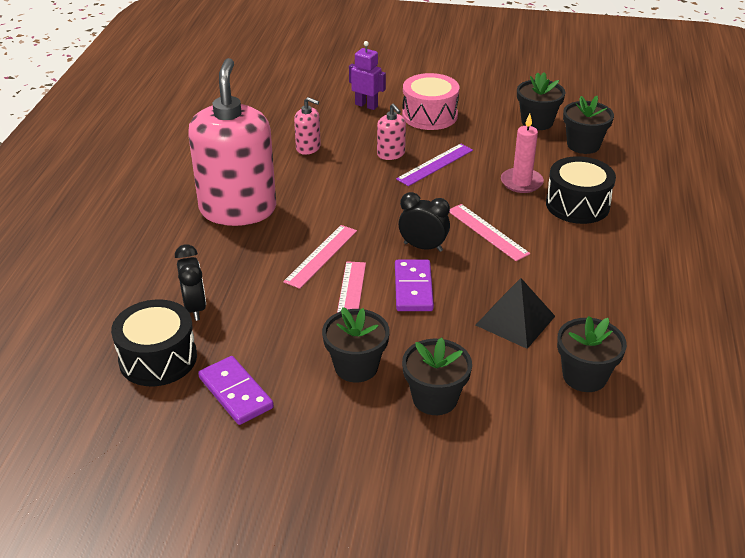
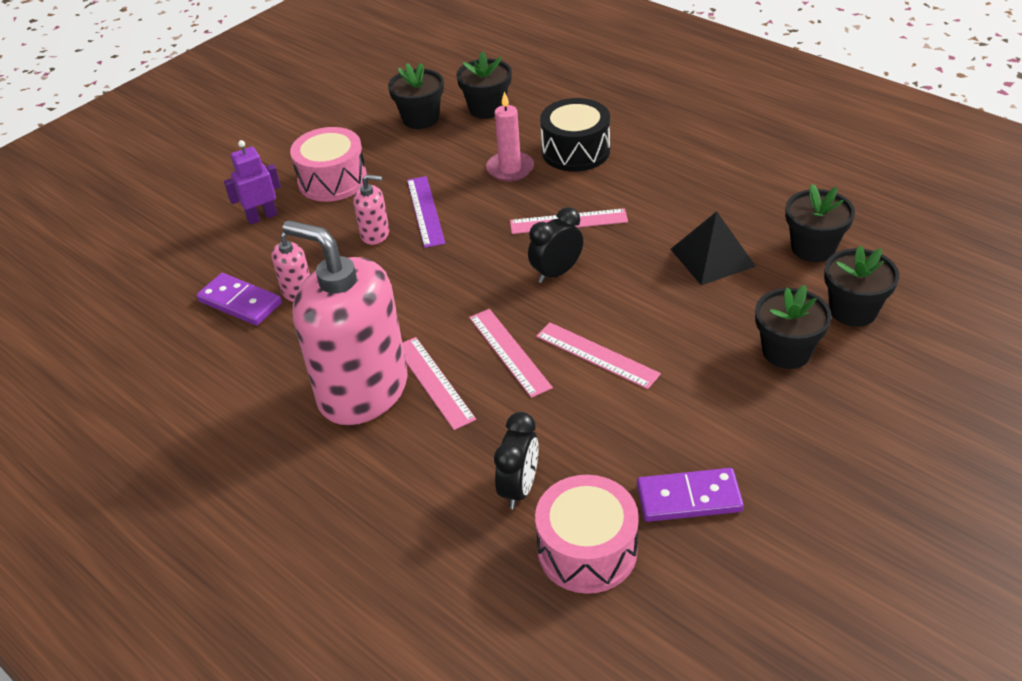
camera: 55 degrees left, 5 degrees up
(158, 358) = (587, 550): black drum -> pink drum
(195, 308) = (519, 488): black clock -> black clock turned 90 degrees clockwise
(267, 235) = (434, 382): none -> pink ruler
(356, 367) = (707, 389): black flower pot -> black flower pot (853, 310)
(413, 288) = (616, 304): purple domino -> purple domino (240, 302)

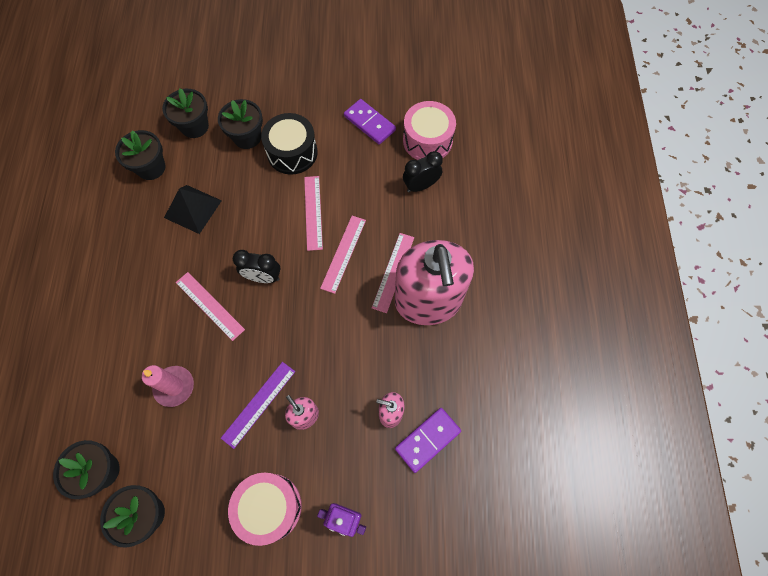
camera: 135 degrees left, 25 degrees up
(240, 302) = (428, 440): purple domino -> purple domino turned 60 degrees clockwise
(575, 151) = (125, 358): black drum -> black drum (292, 152)

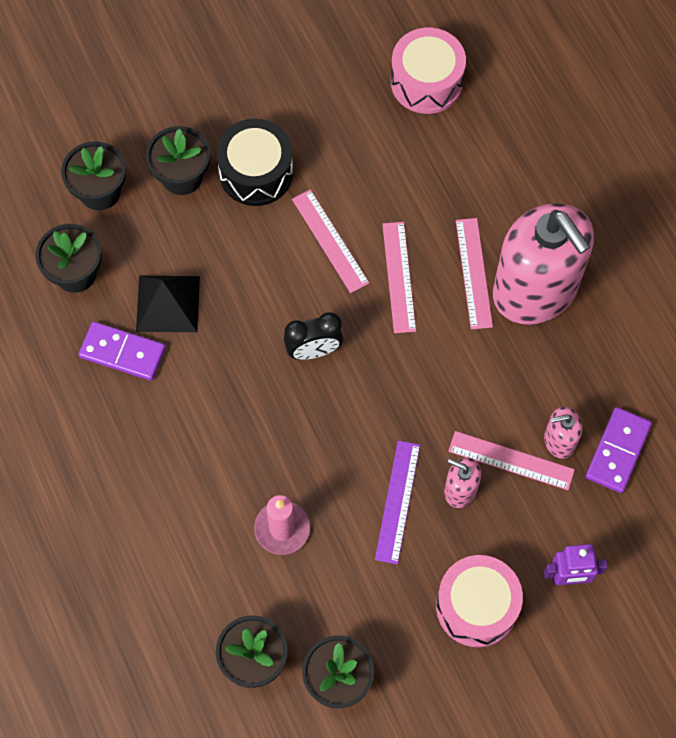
camera: 25 degrees left, 0 degrees up
(209, 306) = (266, 415): pink ruler -> pink ruler (511, 461)
(369, 123) = (337, 89): purple domino -> purple domino (122, 353)
(421, 186) = (450, 147): black clock -> none

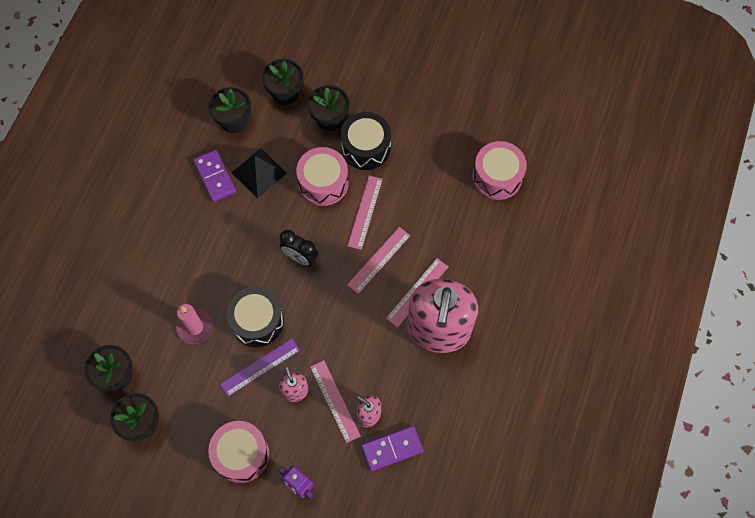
camera: 45 degrees right, 0 degrees up
(251, 250) = (323, 183): none -> pink drum
(342, 459) = (257, 321): none -> black drum

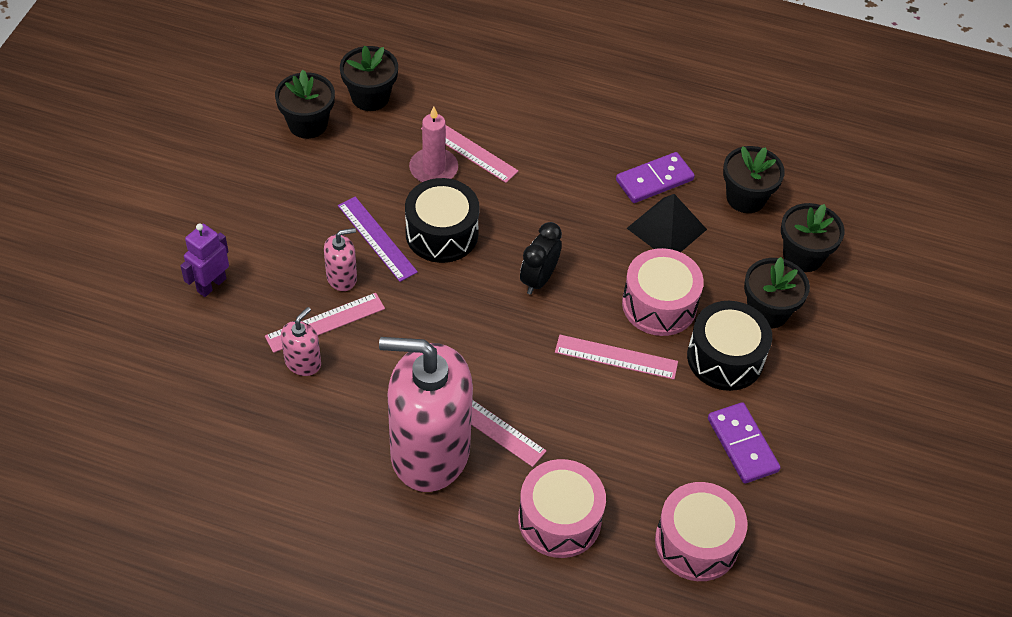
camera: 85 degrees right, 15 degrees down
(241, 454) = (259, 222): pink drum -> pink drum (559, 519)
(379, 260) = (539, 375): pink ruler -> pink ruler (469, 150)
(392, 449) = (252, 390): purple domino -> purple domino (742, 445)

